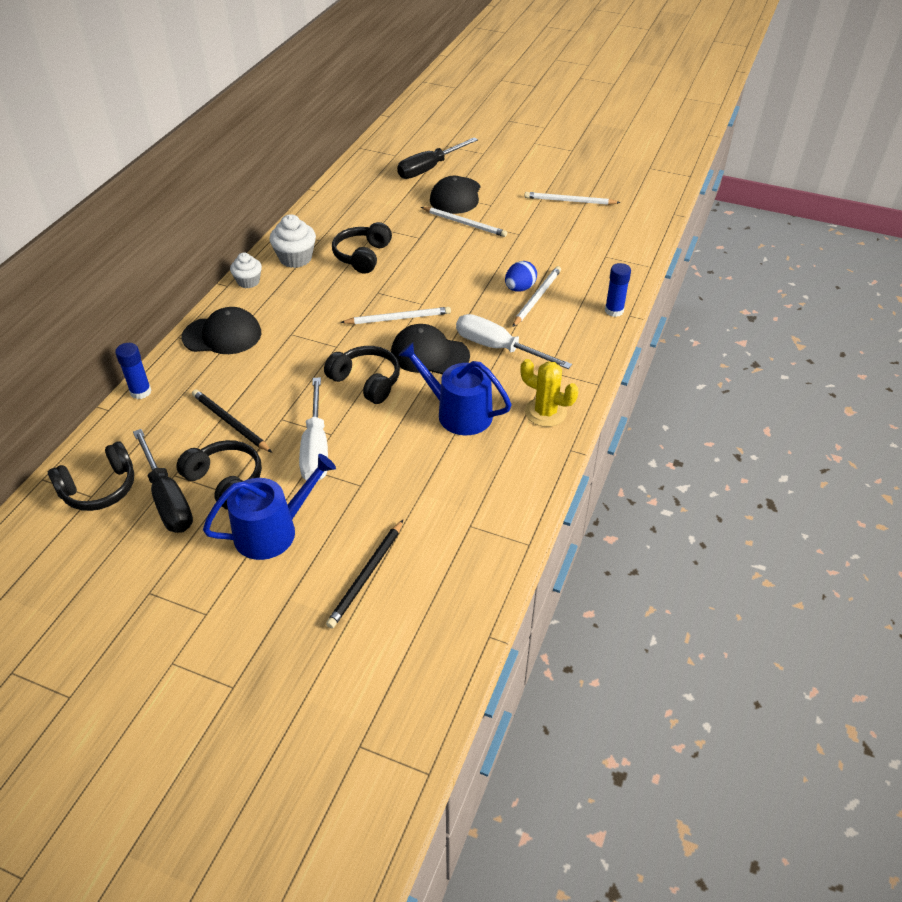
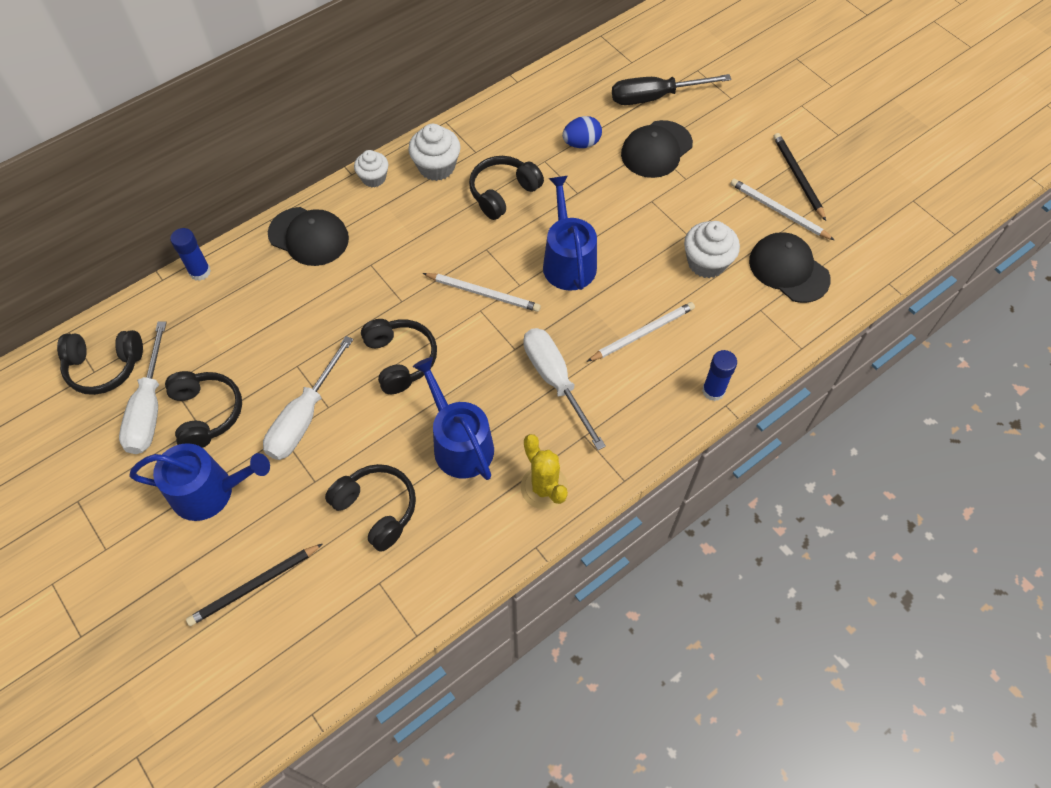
camera: 30 degrees right, 15 degrees up
(167, 499) = (149, 408): black screwdriver -> white screwdriver
(230, 422) = (251, 347): black pencil -> black pencil (797, 177)
(427, 480) = (376, 509): none -> black headphones
(429, 354) = (482, 355): black cap -> black cap (788, 269)
(446, 277) = (568, 261): none -> blue watering can
(465, 223) = (638, 194): white pencil -> none
(519, 288) = (633, 312): blue egg -> blue egg (581, 143)
(546, 244) = (706, 262): none -> white cupcake

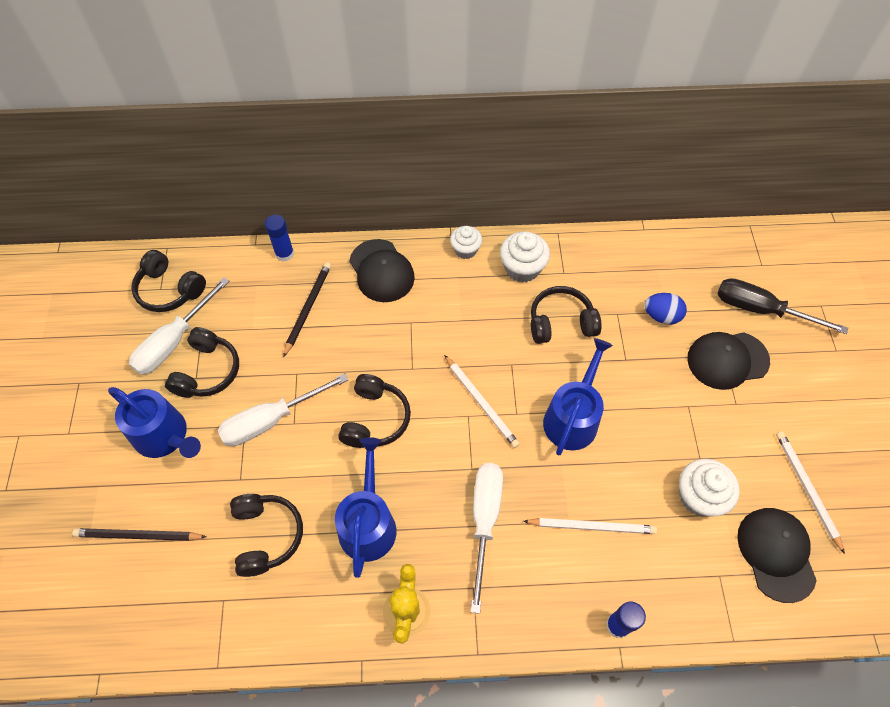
camera: 35 degrees right, 0 degrees up
(797, 177) = (851, 466): black pencil -> black pencil (308, 308)

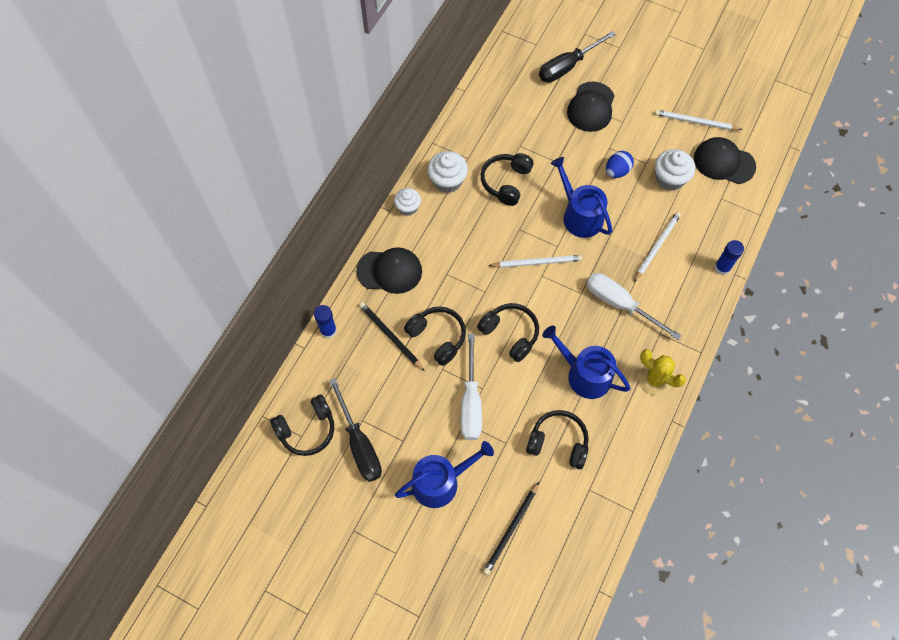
camera: 60 degrees left, 5 degrees up
(174, 341) = (359, 444): white screwdriver -> black screwdriver
(207, 371) = (402, 430): black headphones -> black headphones (437, 337)
(661, 316) = (537, 122): blue egg -> blue egg (617, 171)

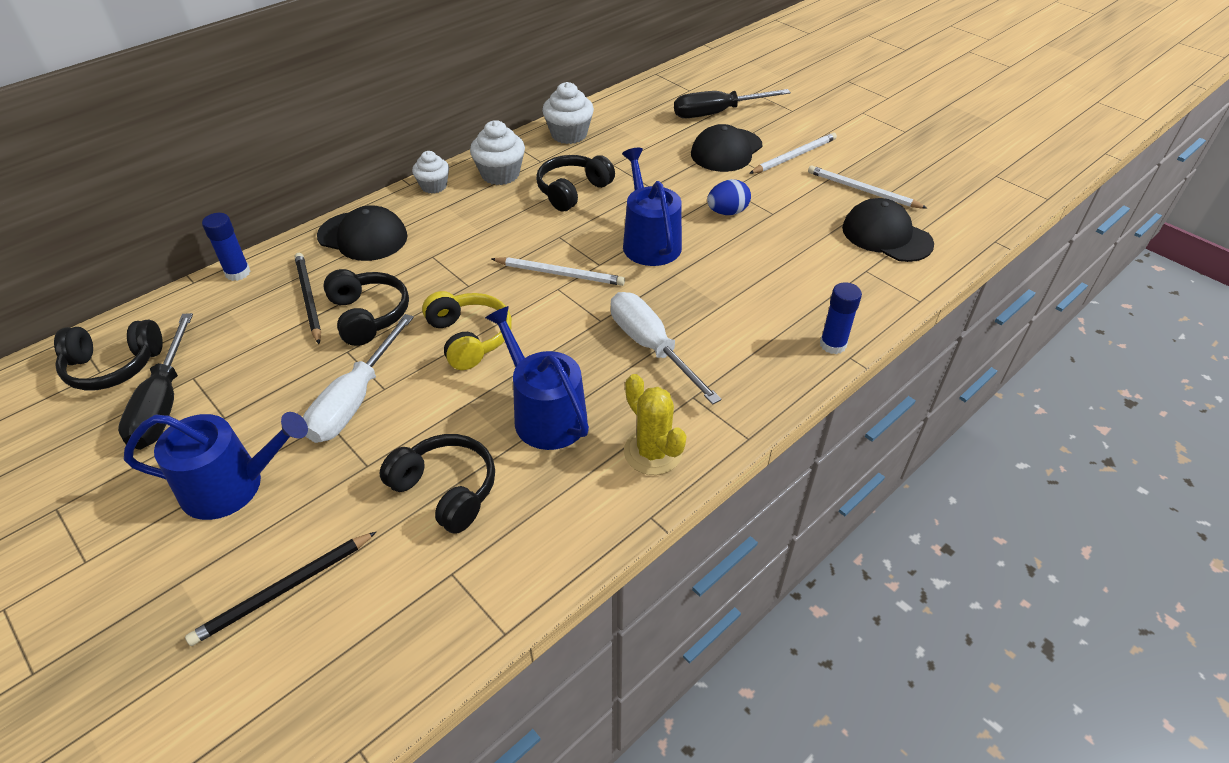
camera: 20 degrees right, 20 degrees down
(510, 334) = (469, 338): black headphones -> yellow headphones
(657, 246) = (742, 298): white pencil -> white pencil (794, 156)
(669, 179) = (798, 235): white cupcake -> white cupcake (569, 134)

